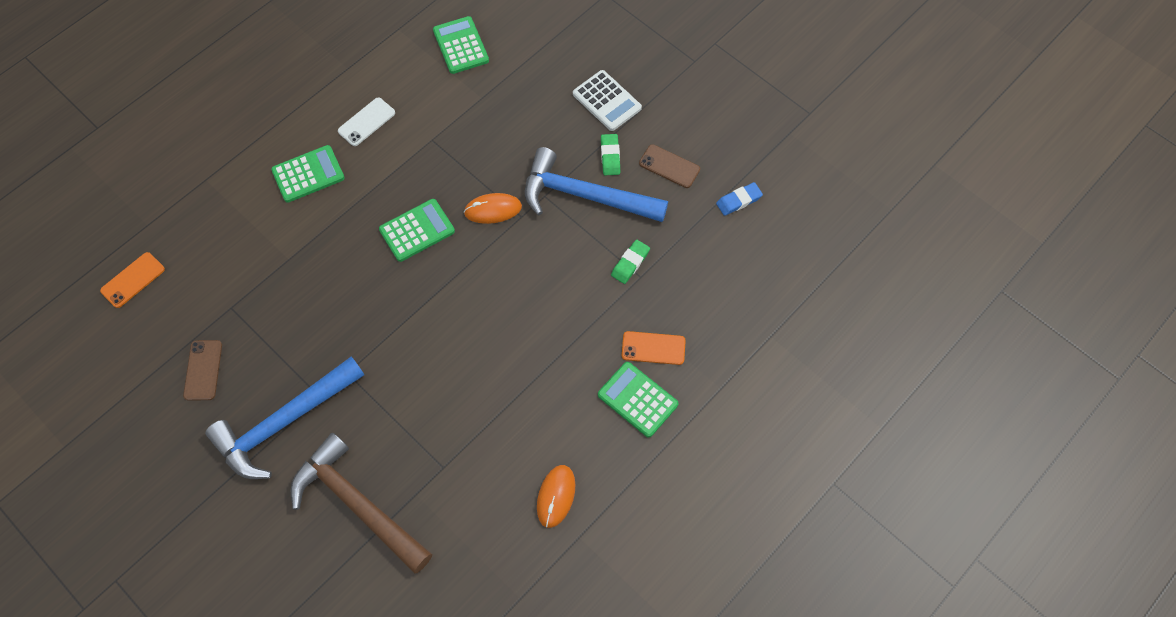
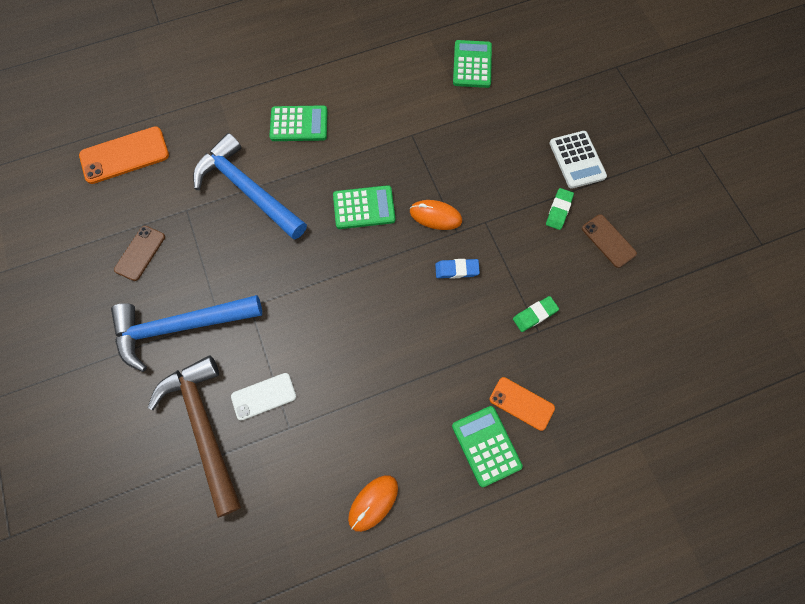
camera: 25 degrees right, 5 degrees up
(133, 280) = (124, 155): orange phone -> orange phone, size x1.57
(366, 122) = (365, 99): white phone -> white phone (264, 396)
(585, 196) = (521, 237): blue hammer -> blue hammer (248, 190)
(738, 201) = (660, 299): blue eraser -> blue eraser (456, 270)

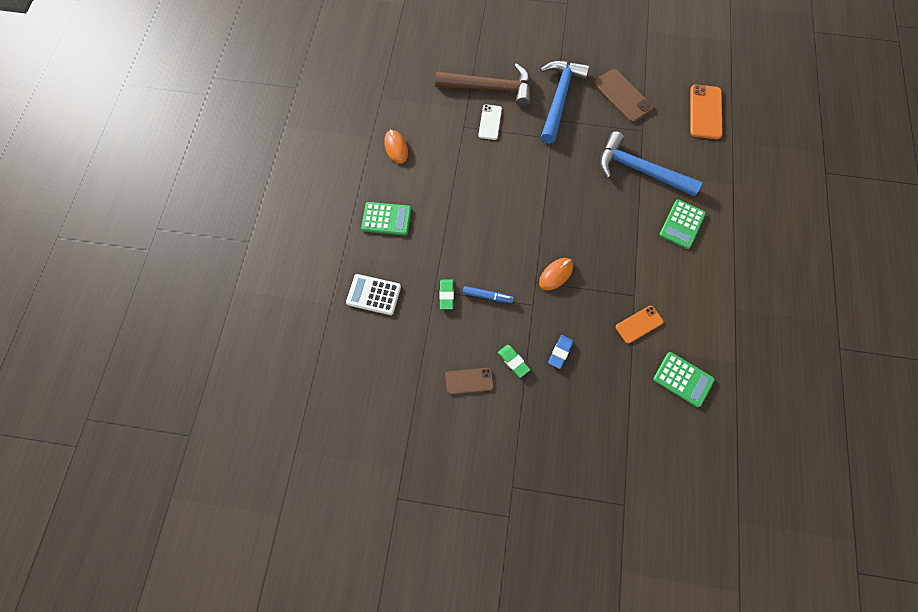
camera: 120 degrees right, 0 degrees up
(140, 253) = (622, 96): brown phone -> brown phone, size x1.57
(248, 190) = (640, 170): blue hammer -> blue hammer turned 135 degrees counterclockwise
(364, 208) = (587, 233): green calculator -> none
(456, 270) = (507, 265): blue eraser -> blue eraser (560, 352)
(506, 271) = (487, 296): none -> blue marker
(521, 403) = (397, 252): orange phone -> orange phone (639, 324)
(577, 160) = (548, 404): white calculator -> white calculator (373, 294)

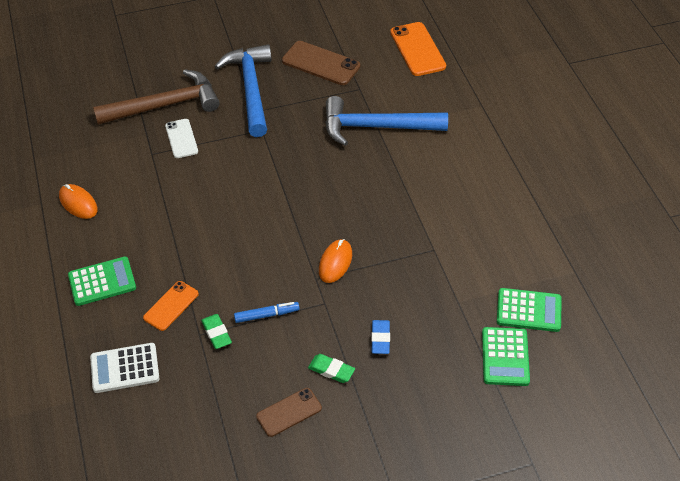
camera: 25 degrees left, 20 degrees down
(639, 324) = (453, 276): orange phone -> orange phone (171, 306)
(682, 224) = (448, 162): green calculator -> green calculator (505, 357)

